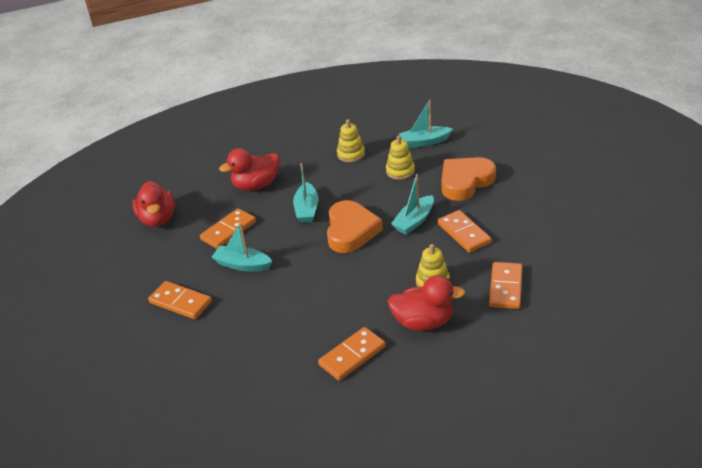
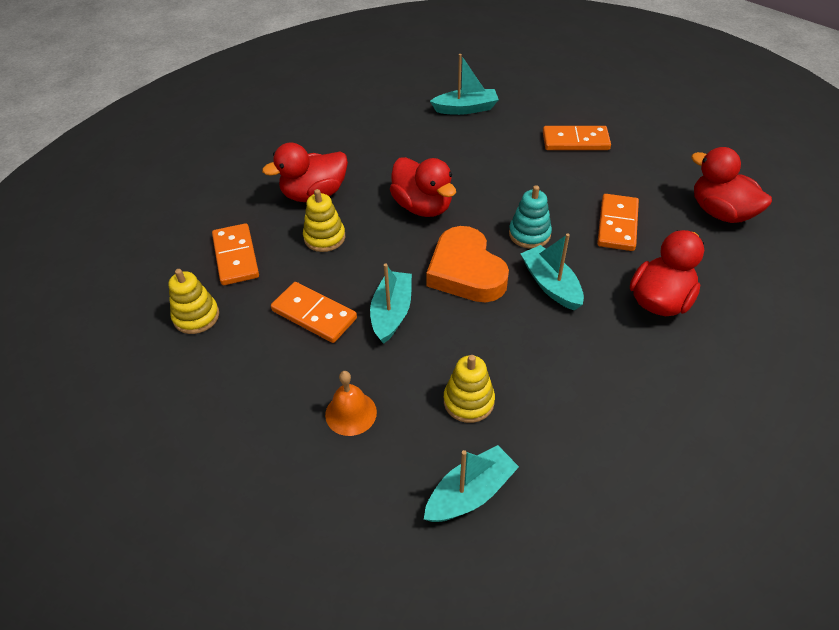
camera: 150 degrees right, 10 degrees up
(242, 265) = (555, 192): turquoise boat -> turquoise boat (466, 109)
(289, 241) = (529, 234): none -> turquoise stacking toy
(345, 284) = (422, 206): none -> red duck
(351, 154) = (577, 413): yellow stacking toy -> yellow stacking toy (196, 316)
(352, 356) = (367, 148): orange domino -> none
(465, 182) = (351, 413): orange heart -> orange bell

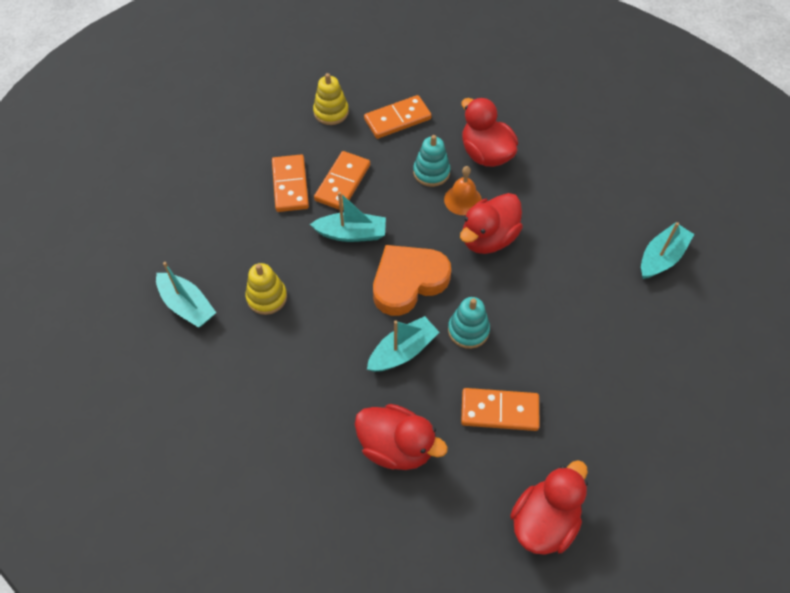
camera: 80 degrees right, 10 degrees up
(324, 237) = (431, 172): yellow stacking toy -> turquoise stacking toy
(351, 413) = (251, 223): orange bell -> orange bell (463, 200)
(466, 109) = (661, 257): turquoise boat -> turquoise boat turned 120 degrees counterclockwise
(575, 141) = (634, 369): orange domino -> orange domino (290, 185)

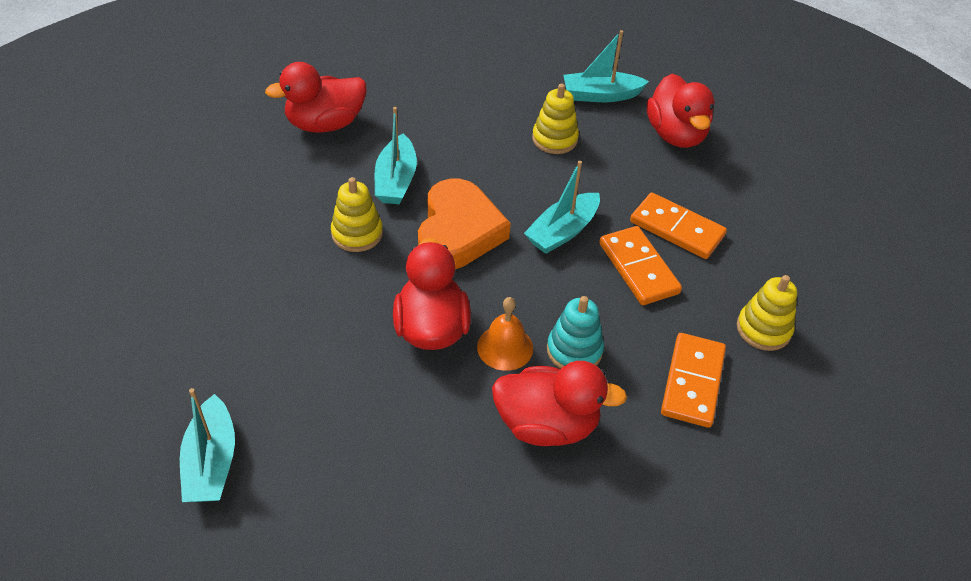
camera: 130 degrees right, 10 degrees down
(468, 330) = (357, 233): turquoise stacking toy -> yellow stacking toy
(499, 411) = (264, 197): orange domino -> none
(544, 521) = (158, 156): red duck -> red duck (676, 135)

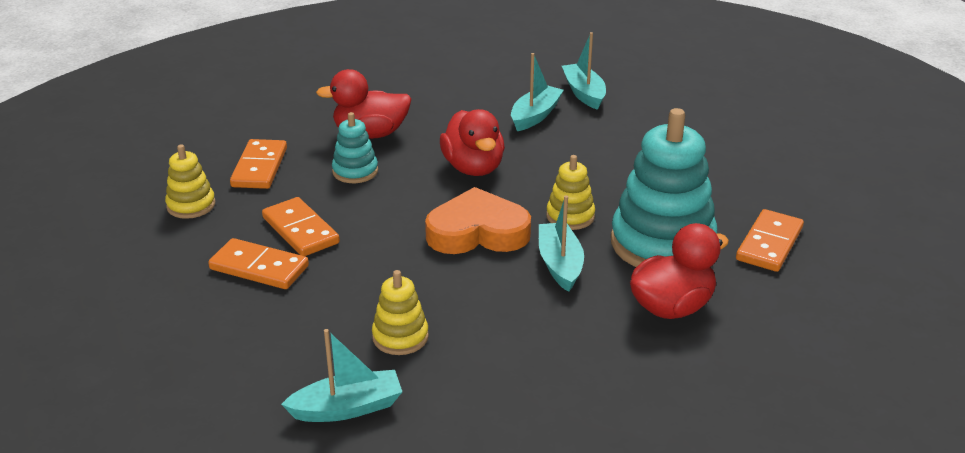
camera: 170 degrees right, 15 degrees down
(191, 166) = (769, 244): none -> orange domino
(288, 185) = (662, 243): none -> turquoise stacking toy
(458, 231) = (477, 232): orange heart -> orange heart turned 90 degrees clockwise
(505, 347) = (411, 166): orange bell -> none
(562, 231) = (377, 247): turquoise boat -> turquoise boat (535, 116)
(676, 135) = (247, 369): red duck -> none

